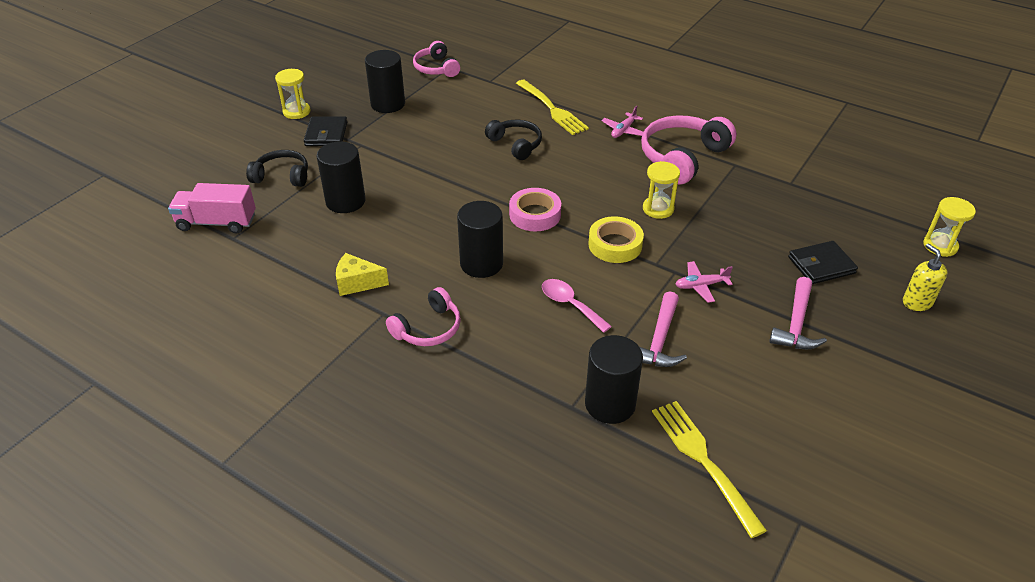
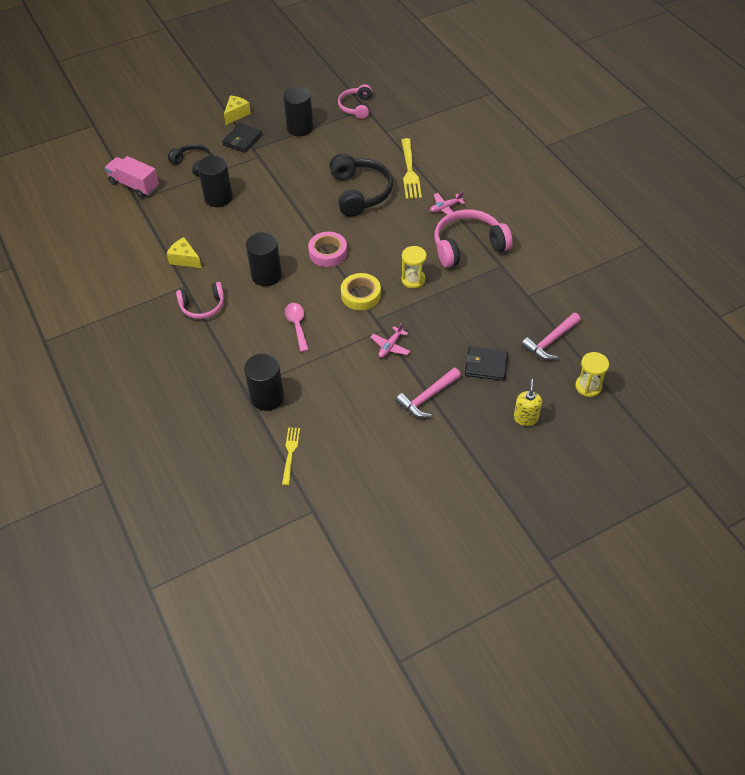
camera: 30 degrees right, 10 degrees up
(296, 112) = (236, 114): yellow hourglass -> yellow cheese
(516, 144) = (360, 193): black headphones -> black headphones, size x1.64
(659, 340) = (331, 371): pink hammer -> pink hammer (550, 341)
(701, 285) = (390, 346): pink plane -> pink plane turned 75 degrees counterclockwise
(703, 461) = (290, 453): yellow fork -> yellow fork, size x0.61

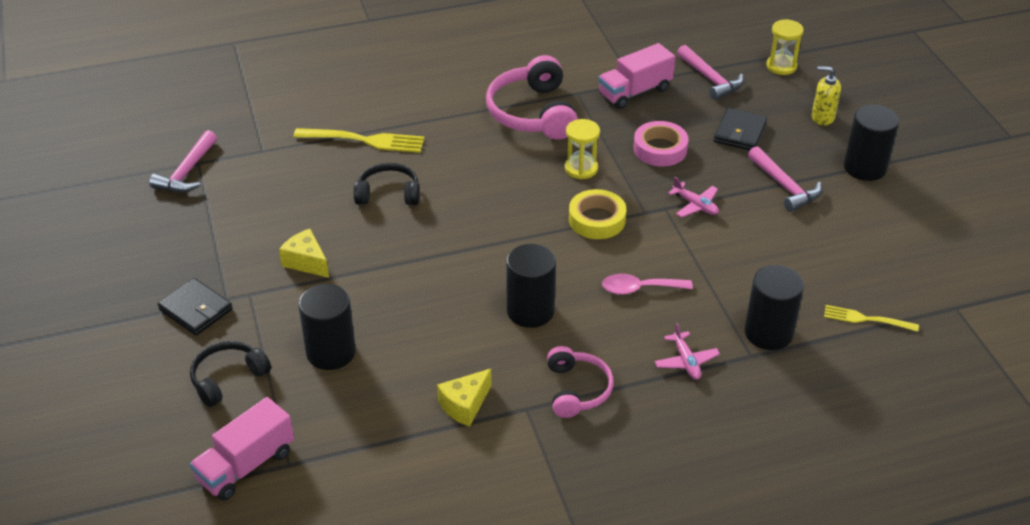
camera: 80 degrees left, 10 degrees down
(236, 114) = (121, 311): yellow cheese -> yellow cheese (306, 262)
(300, 128) = (203, 239): black cylinder -> black cylinder (865, 167)
(328, 252) = (503, 241): pink tape -> pink tape (660, 149)
(356, 107) = (187, 172): pink headphones -> pink hammer
(360, 193) = (388, 194): black headphones -> black headphones, size x0.61
(445, 208) = (453, 120): pink plane -> pink plane (686, 361)
(515, 298) = (635, 92): none -> pink truck

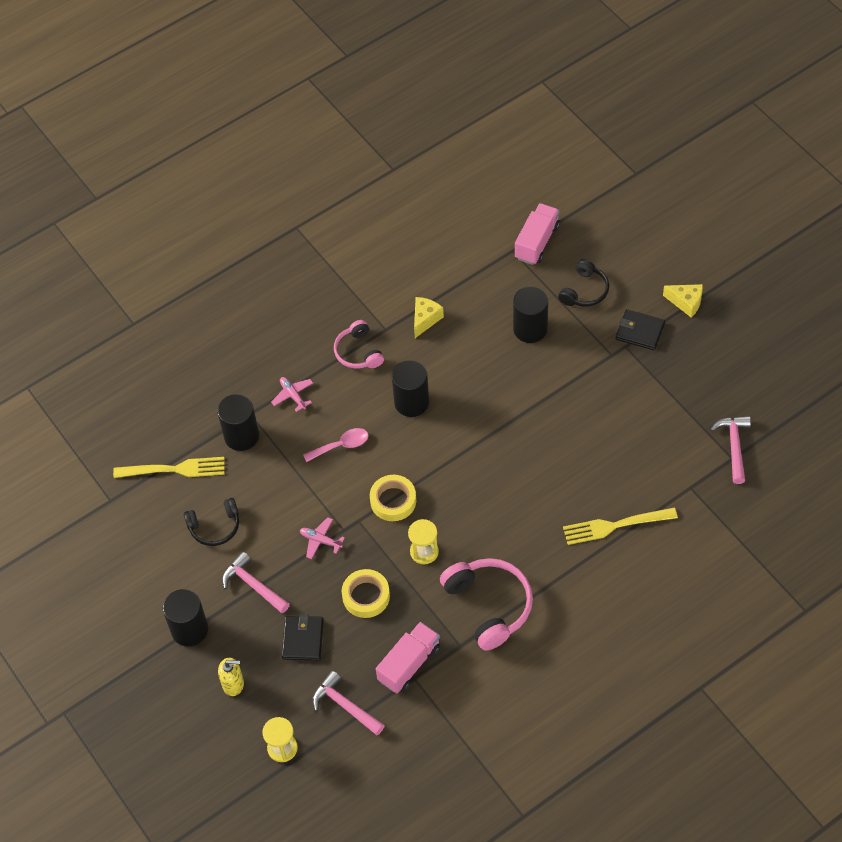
camera: 165 degrees right, 15 degrees up
(306, 262) = (589, 393): yellow cheese -> yellow cheese (686, 302)
(388, 194) = (565, 475): black headphones -> black headphones (215, 527)
(660, 149) = (366, 596): pink tape -> yellow tape
(866, 319) = (174, 469): yellow fork -> yellow fork, size x1.63

